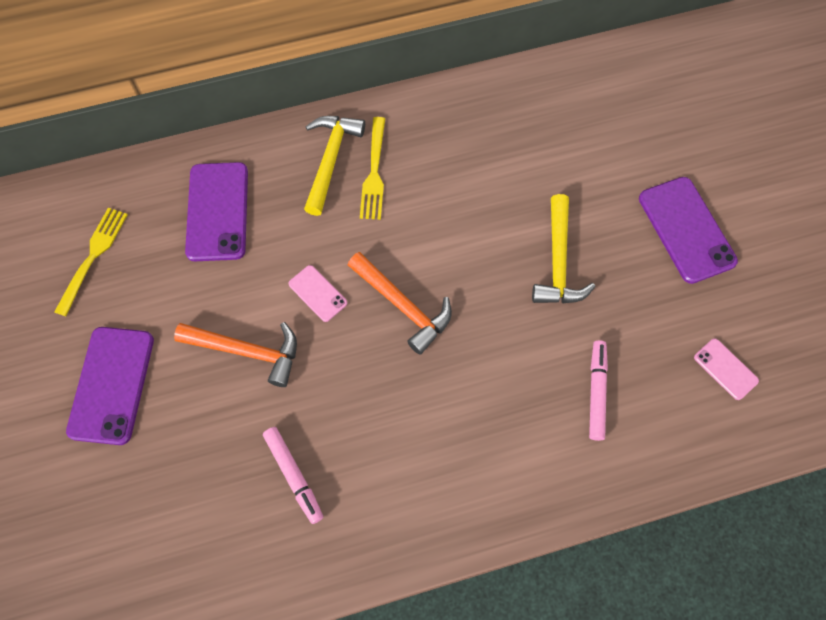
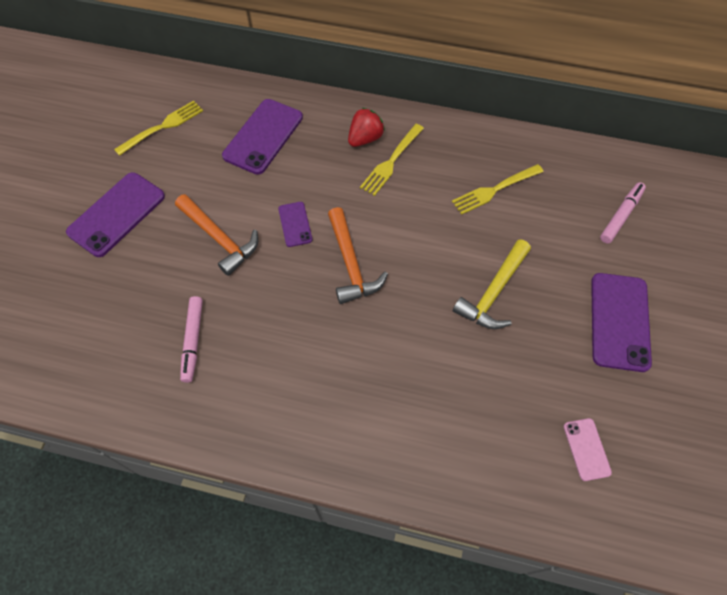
camera: 30 degrees right, 5 degrees down
(317, 293) = (295, 224): pink phone -> purple phone
(330, 160) = (365, 138): yellow hammer -> red strawberry
(496, 152) = (494, 190): none -> yellow fork
(596, 392) = (462, 407): pink marker -> pink marker (621, 216)

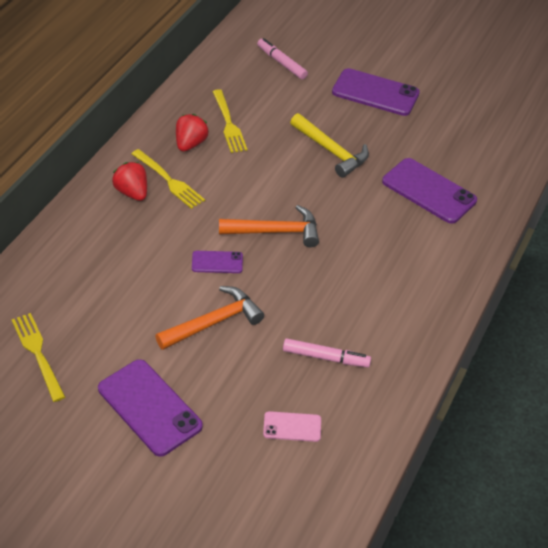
camera: 80 degrees left, 15 degrees down
(263, 136) = (93, 268): purple phone -> purple phone (429, 191)
(450, 165) = (190, 144): none -> red strawberry
(586, 449) = (472, 139): pink phone -> pink phone (292, 427)

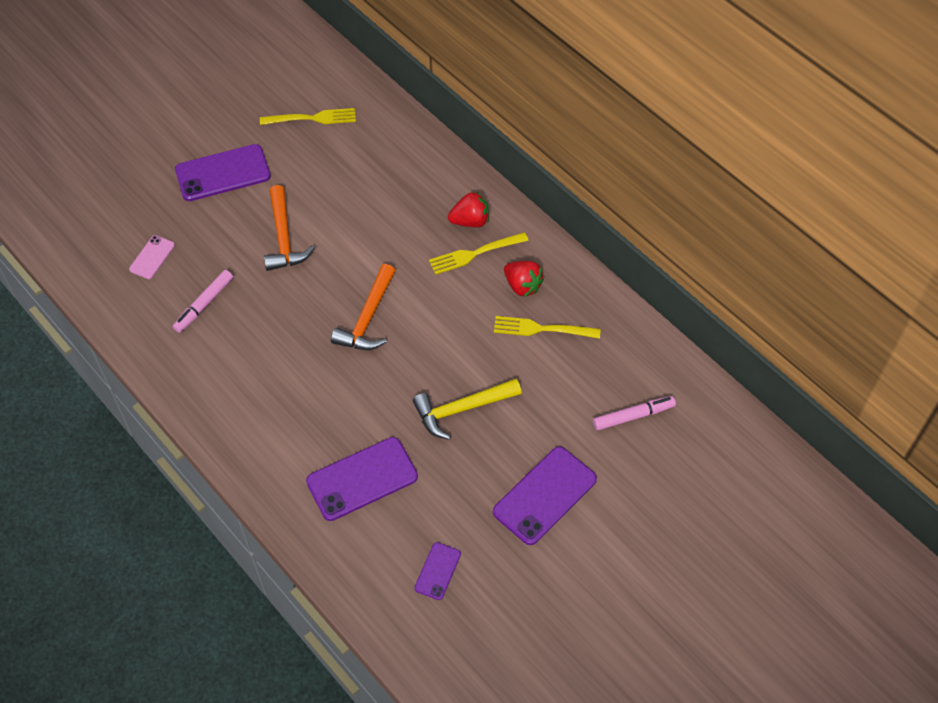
camera: 115 degrees right, 10 degrees up
(217, 262) = (351, 260): purple phone -> purple phone (437, 571)

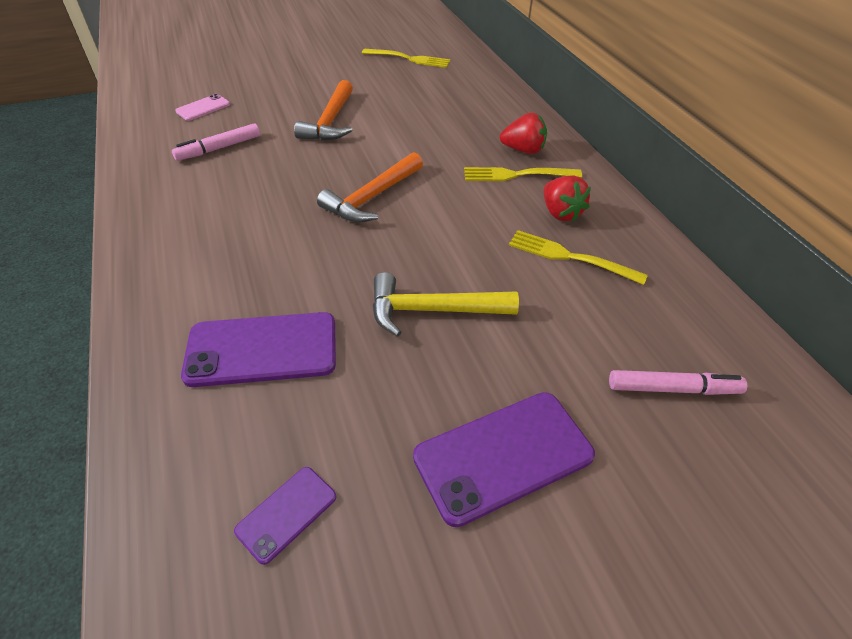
camera: 20 degrees right, 10 degrees down
(223, 173) = (308, 73): purple phone -> none

